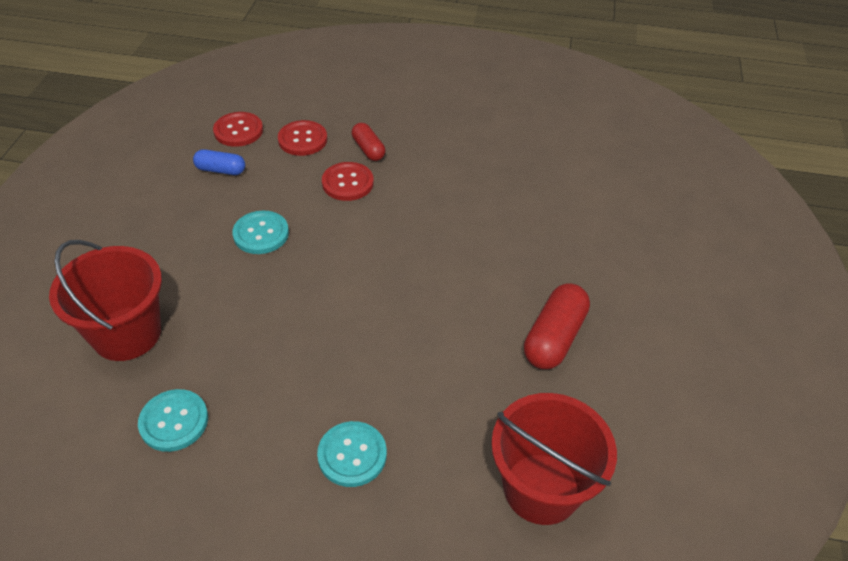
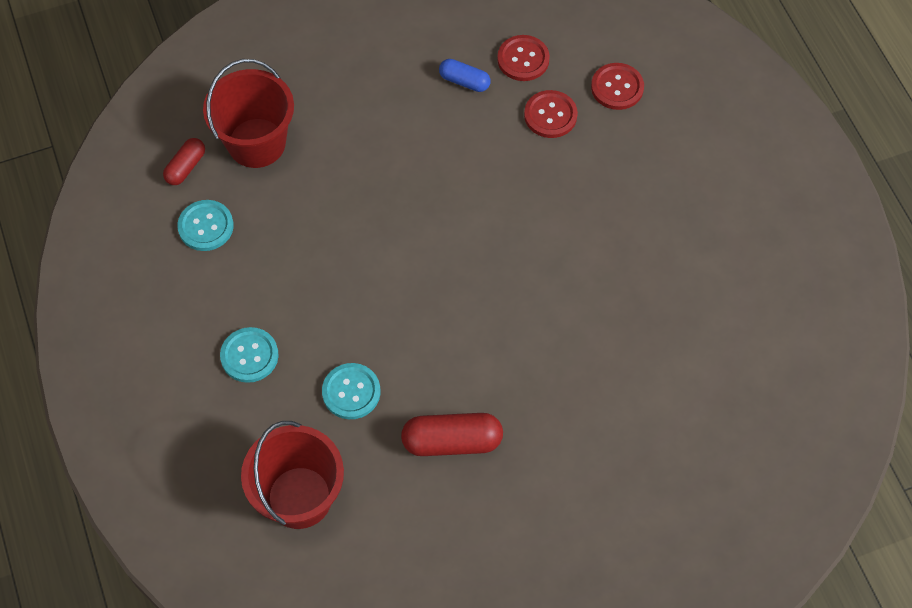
camera: 60 degrees right, 15 degrees up
(221, 170) = (464, 81): blue capsule -> blue capsule turned 45 degrees counterclockwise
(261, 234) = (413, 160): turquoise button -> turquoise button (351, 392)
(347, 183) = (521, 185): red button -> red button (617, 87)
(368, 149) = (578, 174): red capsule -> red capsule (186, 167)

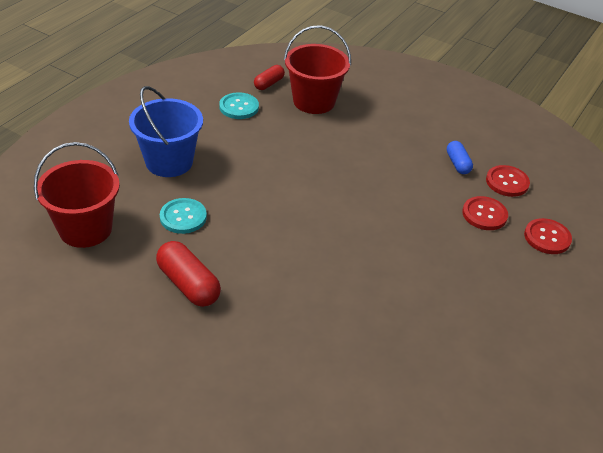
camera: 50 degrees right, 20 degrees down
(186, 167) = (269, 84): red capsule -> red capsule turned 45 degrees counterclockwise
(249, 356) = (169, 162): turquoise button -> blue bucket

